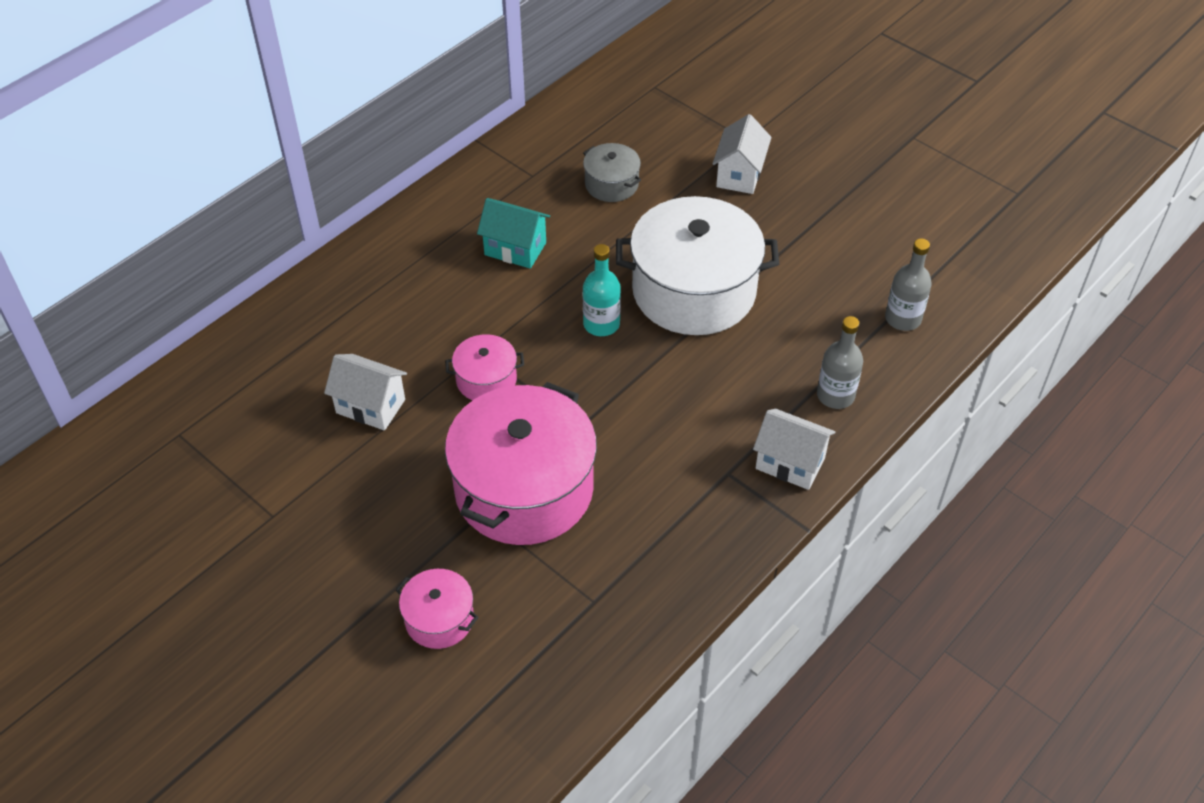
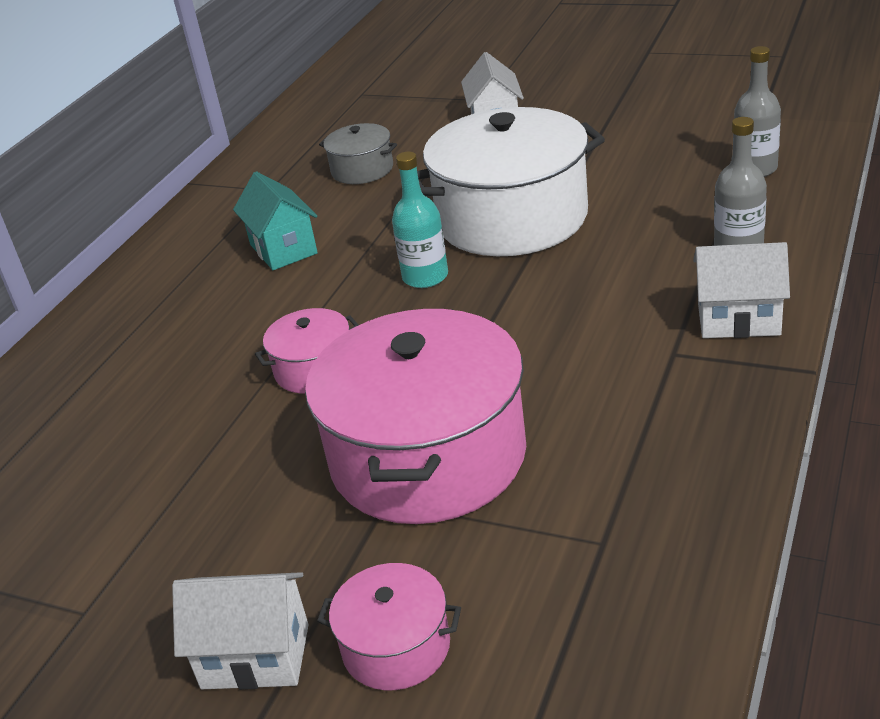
camera: 15 degrees left, 15 degrees down
(370, 406) = (174, 444): white house -> white house (255, 656)
(515, 249) = (283, 249): turquoise house -> turquoise house turned 60 degrees clockwise

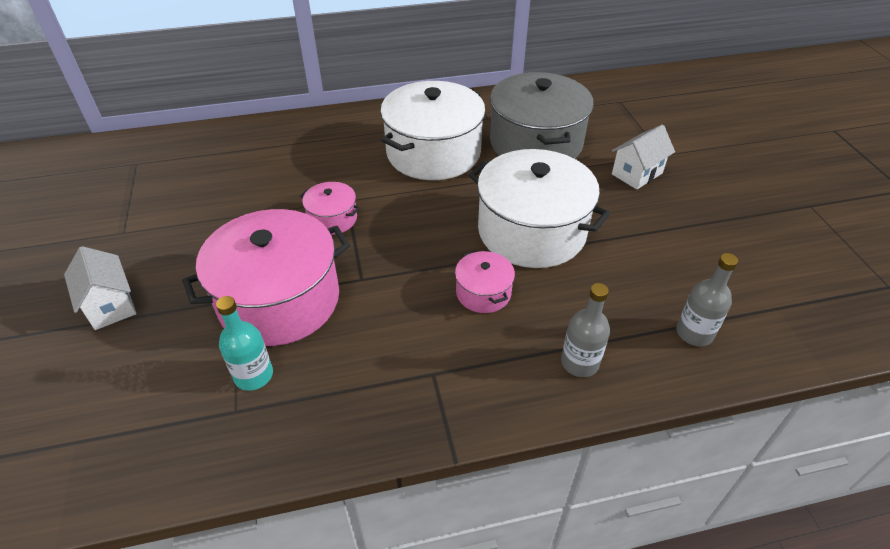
camera: 50 degrees right, 10 degrees up
(283, 249) = (433, 153): turquoise house -> white pot
(362, 170) = (535, 143): grey pot -> grey pot, size x2.15
(396, 646) = (130, 355): pink pot -> pink pot (483, 293)
(425, 277) = (443, 221): turquoise bottle -> turquoise bottle (253, 375)
(738, 320) = (491, 395): white house -> none

